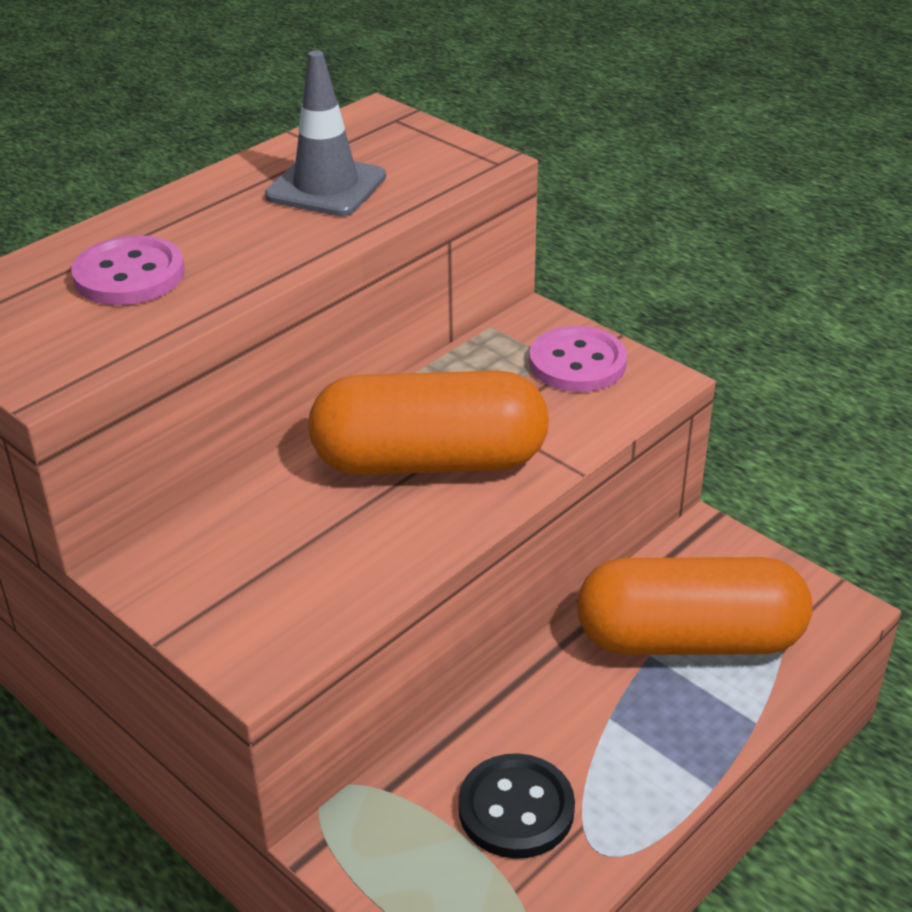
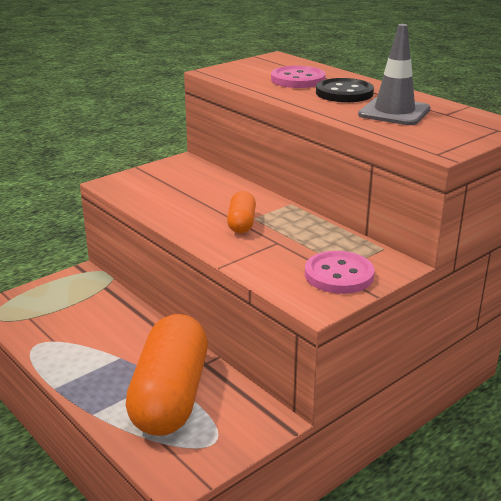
camera: 95 degrees right, 10 degrees down
(429, 461) = (241, 223): orange capsule -> orange capsule, size x0.46
(516, 809) = (74, 321): black button -> black button (344, 93)

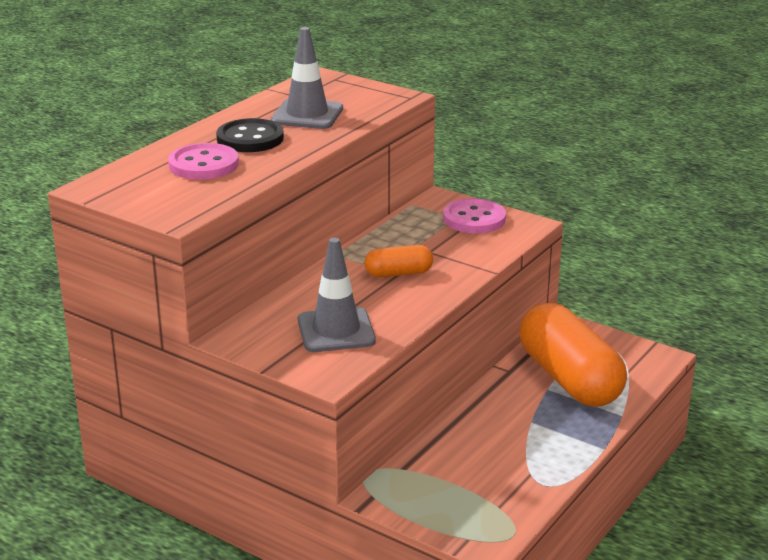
camera: 105 degrees left, 0 degrees up
(167, 191) = (336, 330): none -> grey traffic cone
(170, 396) = (569, 379): orange capsule -> orange capsule turned 75 degrees clockwise

